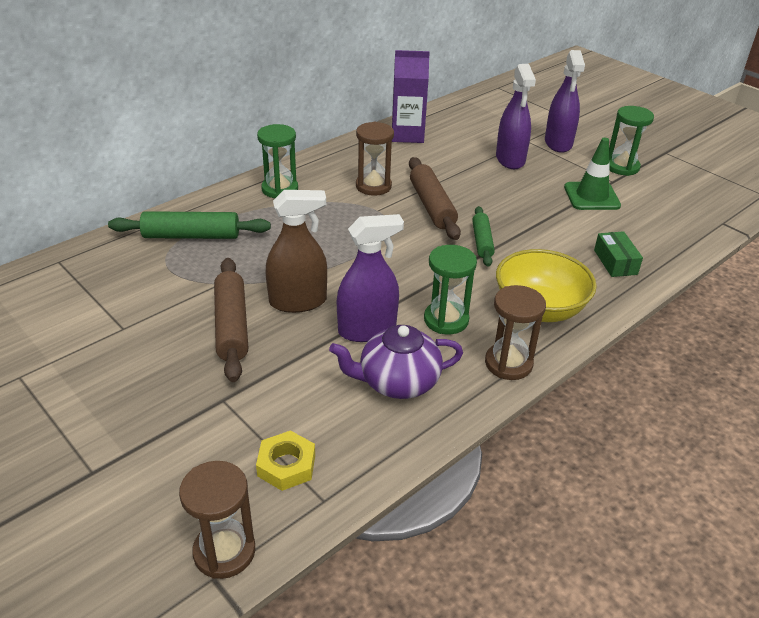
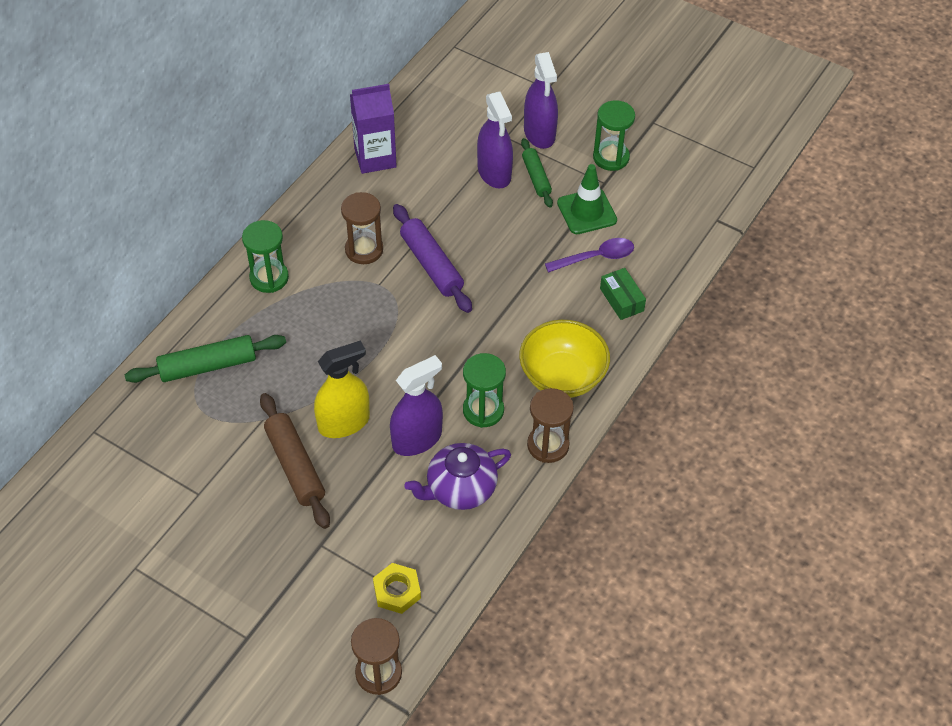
camera: 15 degrees left, 15 degrees up
(298, 301) = (344, 423): brown spray bottle -> yellow spray bottle
(432, 206) = (431, 265): brown rolling pin -> purple rolling pin
(482, 241) = (492, 303): green rolling pin -> green rolling pin (536, 177)
(594, 228) = (596, 257): none -> purple spoon

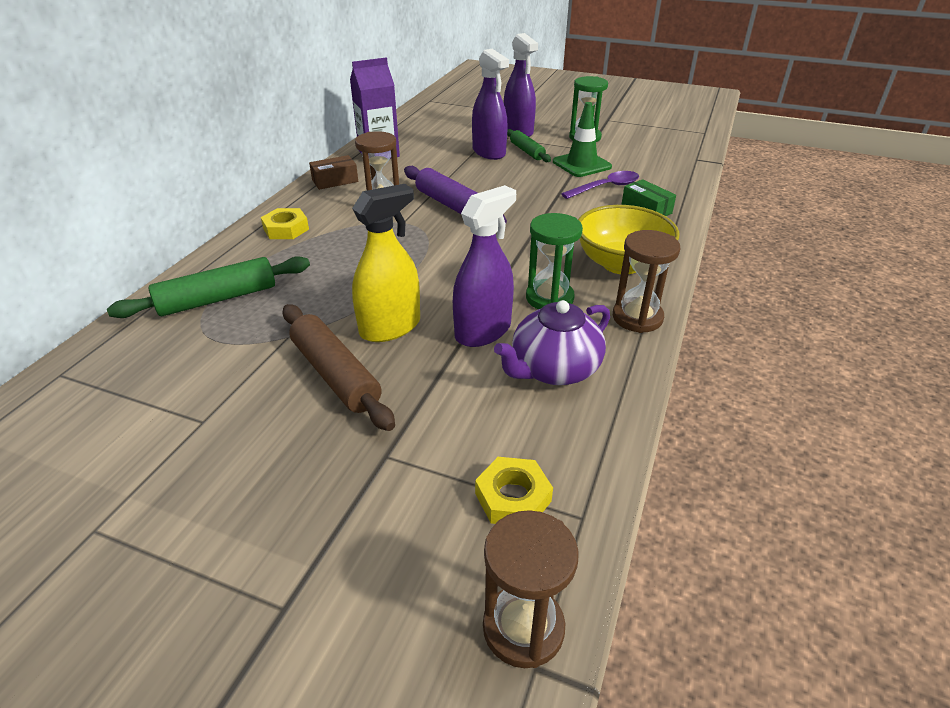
camera: 10 degrees left, 15 degrees down
(269, 278) = (286, 229): green hourglass -> yellow nut
(323, 204) = (335, 181): none -> brown box

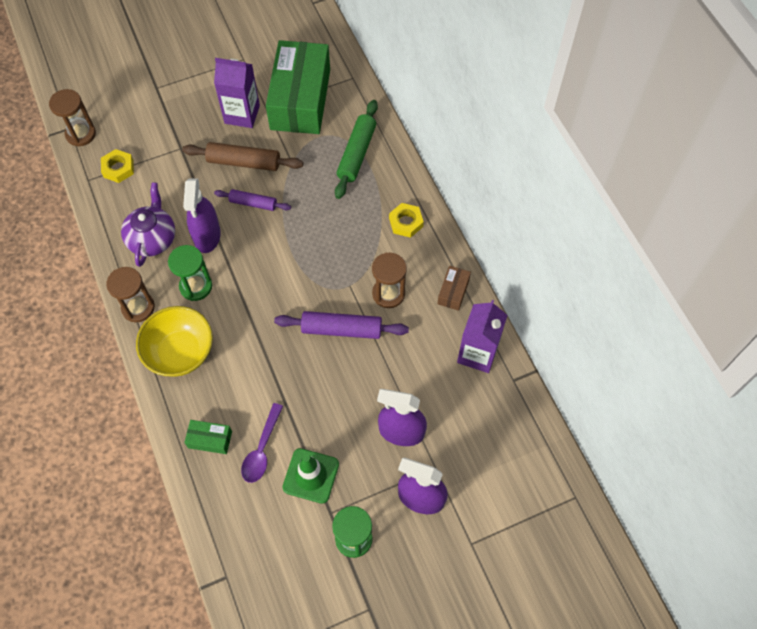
camera: 135 degrees right, 25 degrees up
(153, 397) = (300, 99): none -> green box
(243, 436) = (242, 114): none -> purple carton
(390, 327) = (253, 203): yellow spray bottle -> purple rolling pin
(527, 151) = (374, 461): green rolling pin -> none

